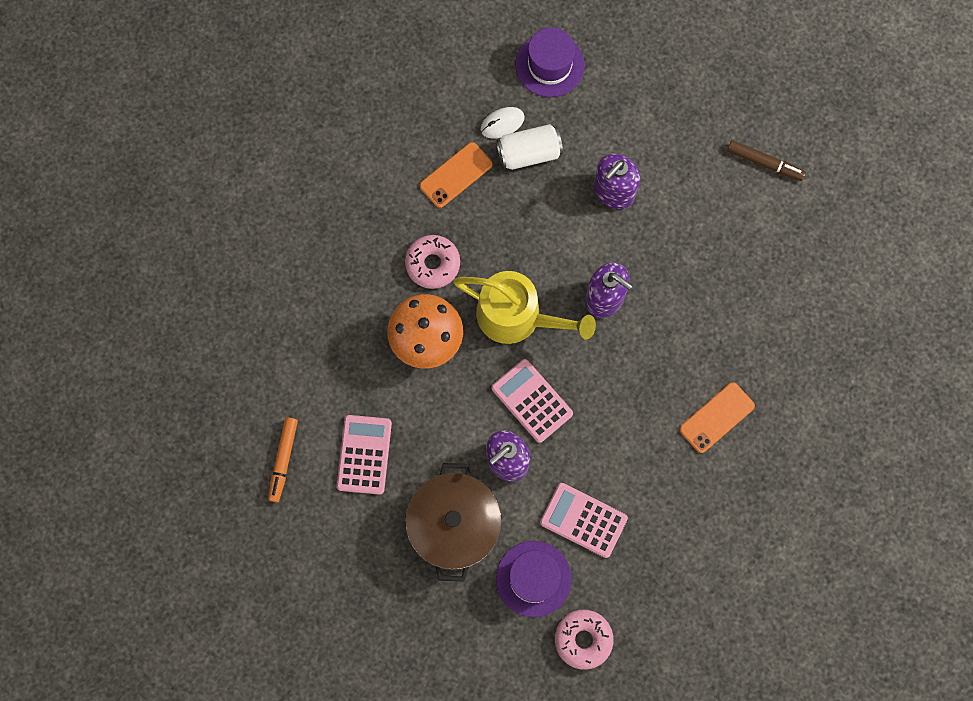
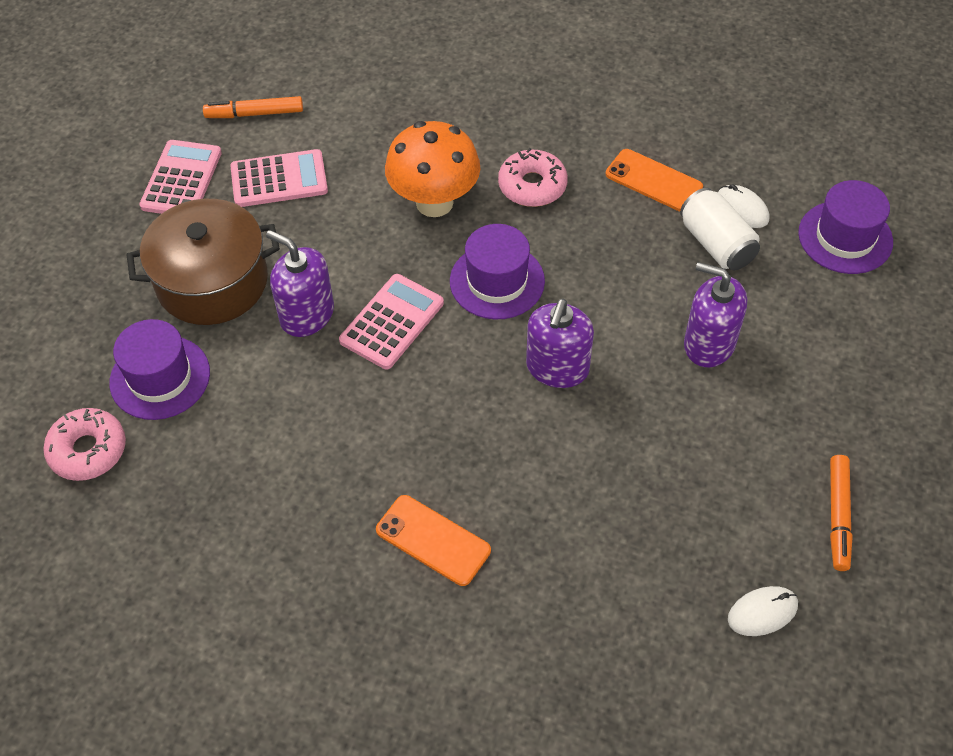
camera: 75 degrees right, 20 degrees down
(516, 316) = (497, 281): yellow watering can -> purple hat
(583, 520) = (248, 414): pink calculator -> pink calculator (181, 179)
(764, 163) = (838, 516): brown marker -> orange marker
(816, 233) = (762, 612): none -> white mouse

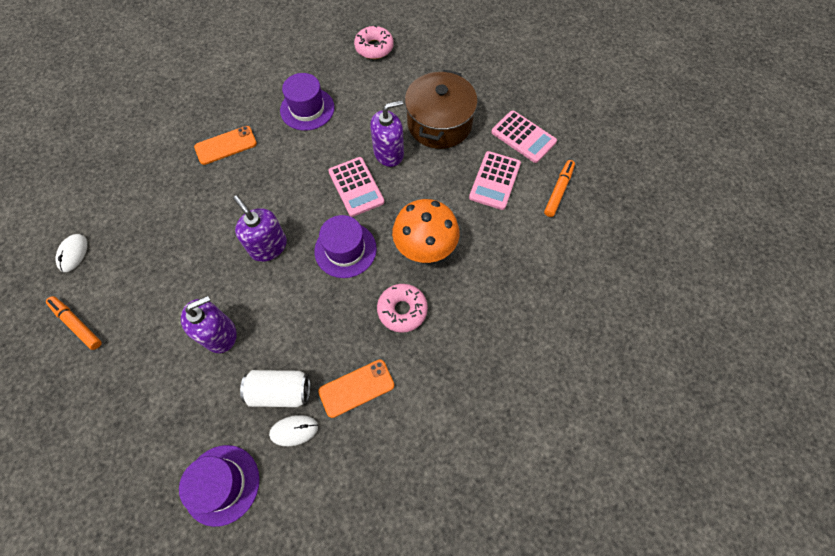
camera: 120 degrees right, 10 degrees up
(160, 377) = (394, 84): purple hat -> purple hat (307, 109)

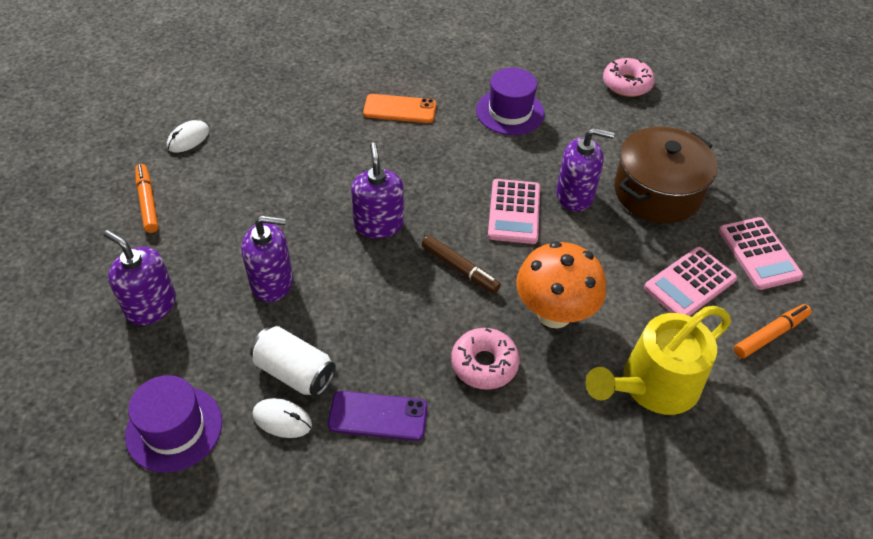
camera: 30 degrees right, 15 degrees down
(139, 405) = (151, 306): none -> purple soap dispenser
(345, 250) = (460, 268): purple hat -> brown marker
(356, 388) = (378, 416): orange phone -> purple phone
(511, 264) = (653, 385): none -> yellow watering can

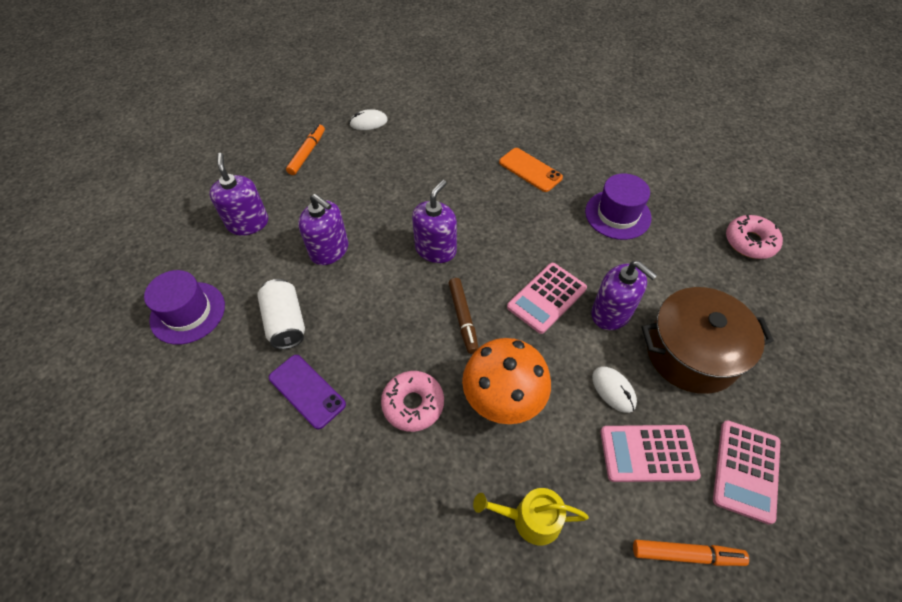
camera: 40 degrees right, 5 degrees up
(282, 419) = (249, 350): white mouse -> white mouse (613, 390)
(653, 385) = (530, 519): yellow watering can -> yellow watering can, size x0.59

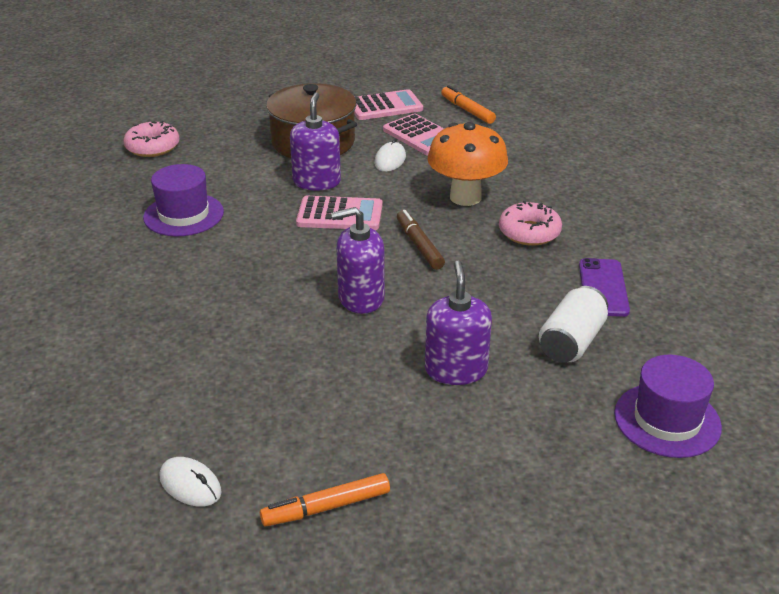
camera: 130 degrees left, 20 degrees down
(248, 223) = (510, 469): purple soap dispenser -> none
(463, 318) = (419, 245): brown marker -> brown marker turned 60 degrees counterclockwise
(530, 170) = (162, 290): orange phone -> none
(530, 519) = (527, 158): yellow watering can -> none

